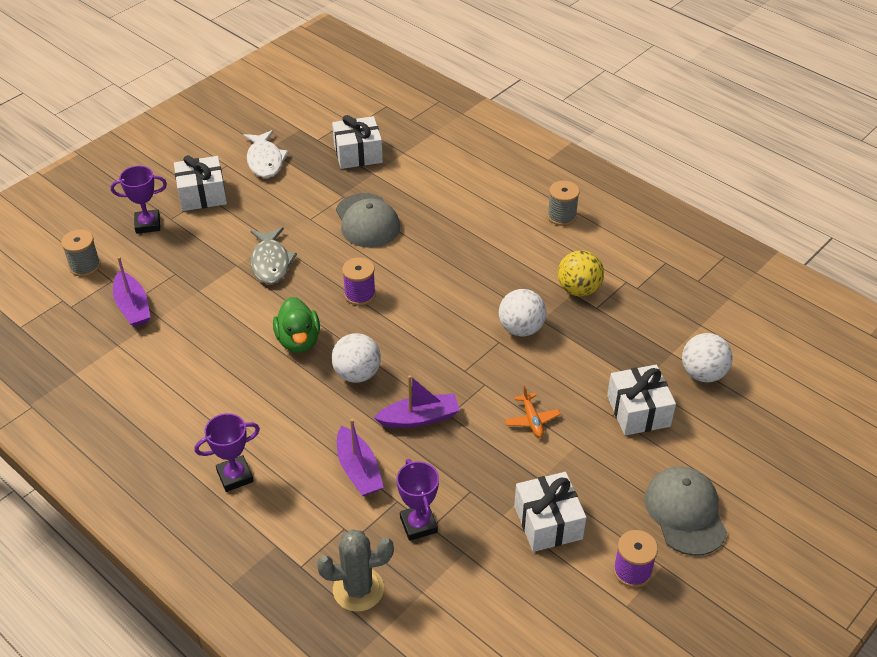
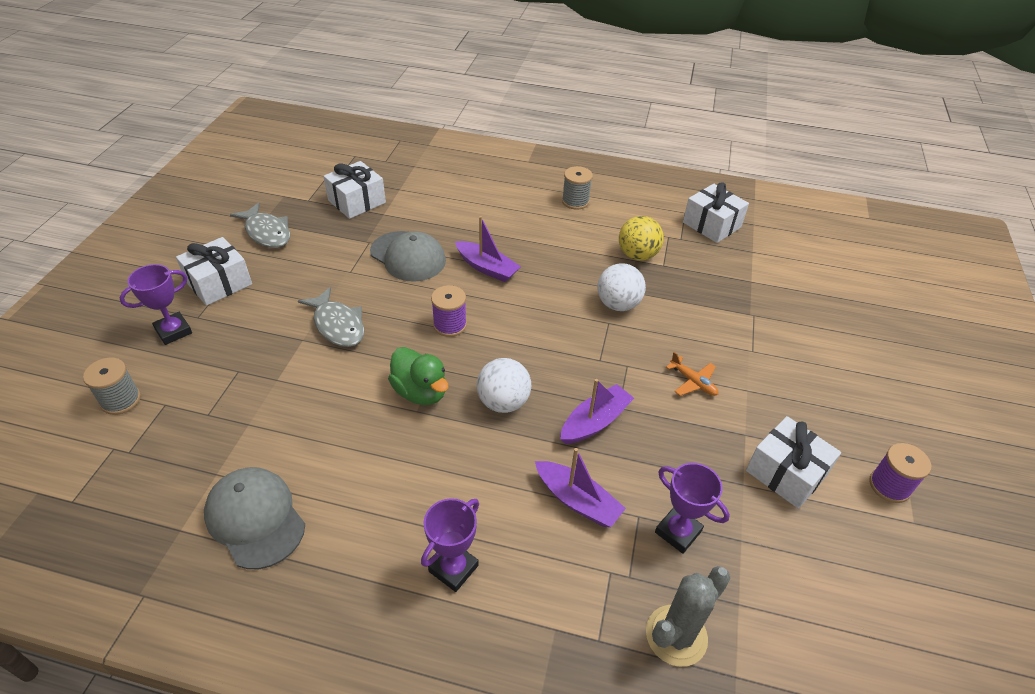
camera: 30 degrees left, 0 degrees up
(133, 307) = (209, 424): purple boat -> purple boat (487, 268)
(265, 160) = (267, 232): white fish -> grey fish
(638, 411) = (769, 339): white gift -> white gift (711, 225)
(685, 512) = (879, 412): grey cap -> grey cap (255, 518)
(703, 373) = (788, 289): white ball -> none

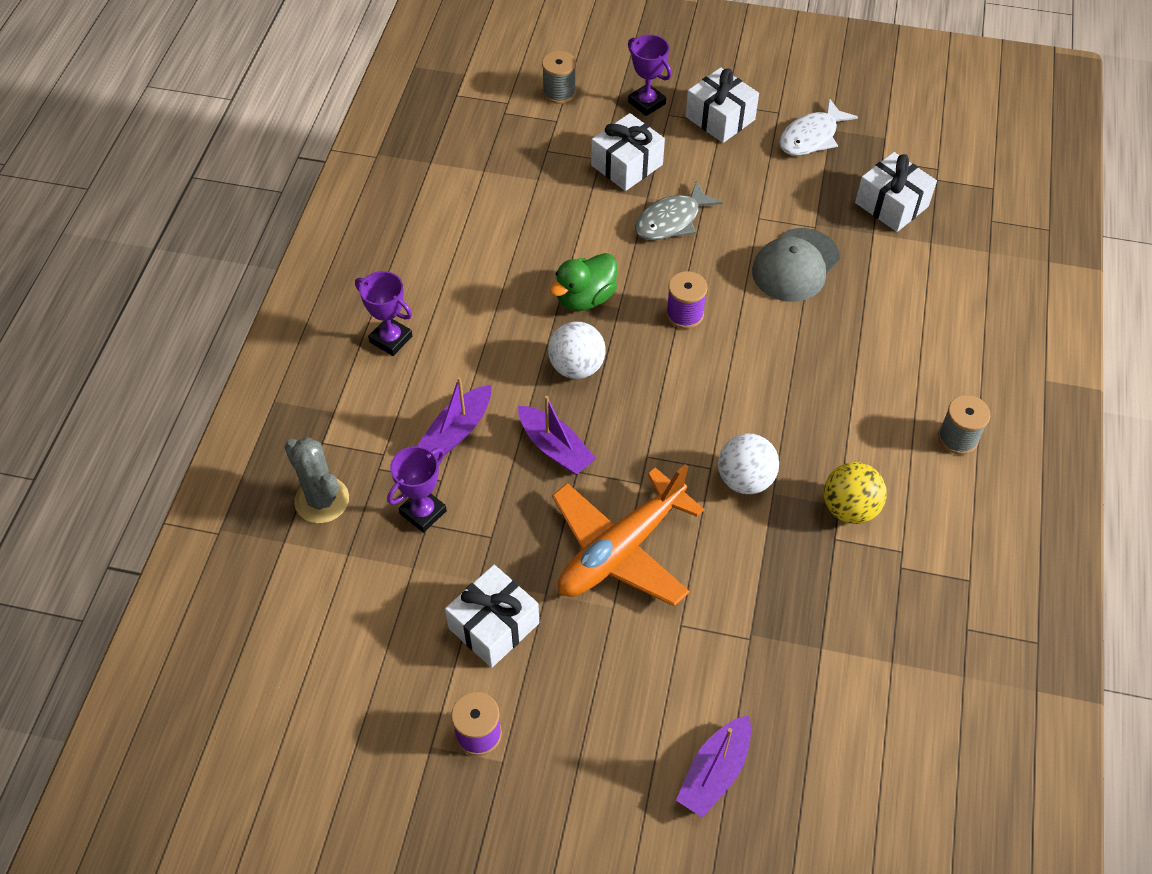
camera: 90 degrees right, 10 degrees up
(255, 518) = (440, 204): grey cap -> none
(267, 232) = (811, 137): grey fish -> white fish
(487, 268) = (789, 342): purple boat -> purple boat (714, 772)
(693, 382) = (621, 549): orange plane -> orange plane, size x2.48
(711, 225) = (945, 614): white gift -> white gift (627, 165)

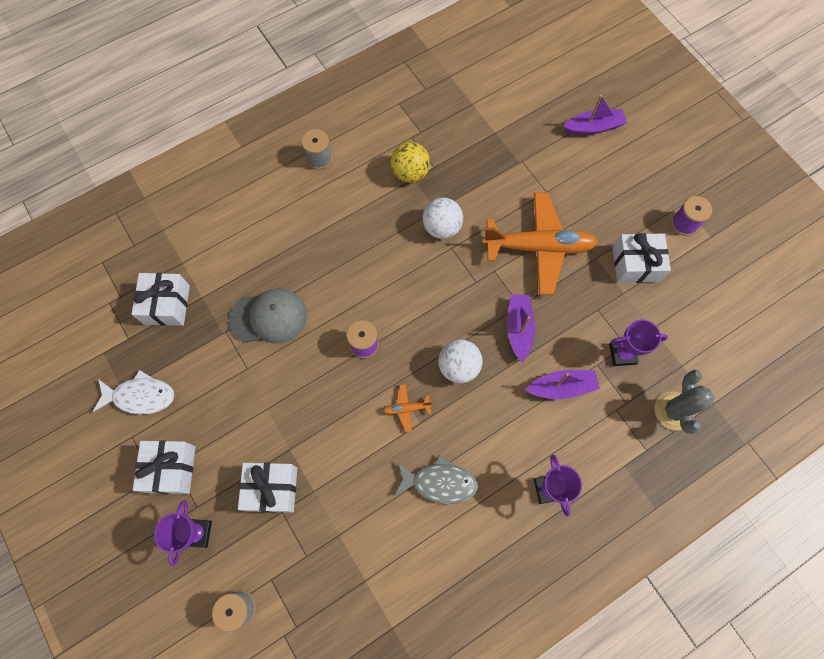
camera: 135 degrees left, 15 degrees up
(585, 298) = (406, 408): green duck -> orange plane
(671, 220) = (296, 416): grey fish -> grey fish (439, 482)

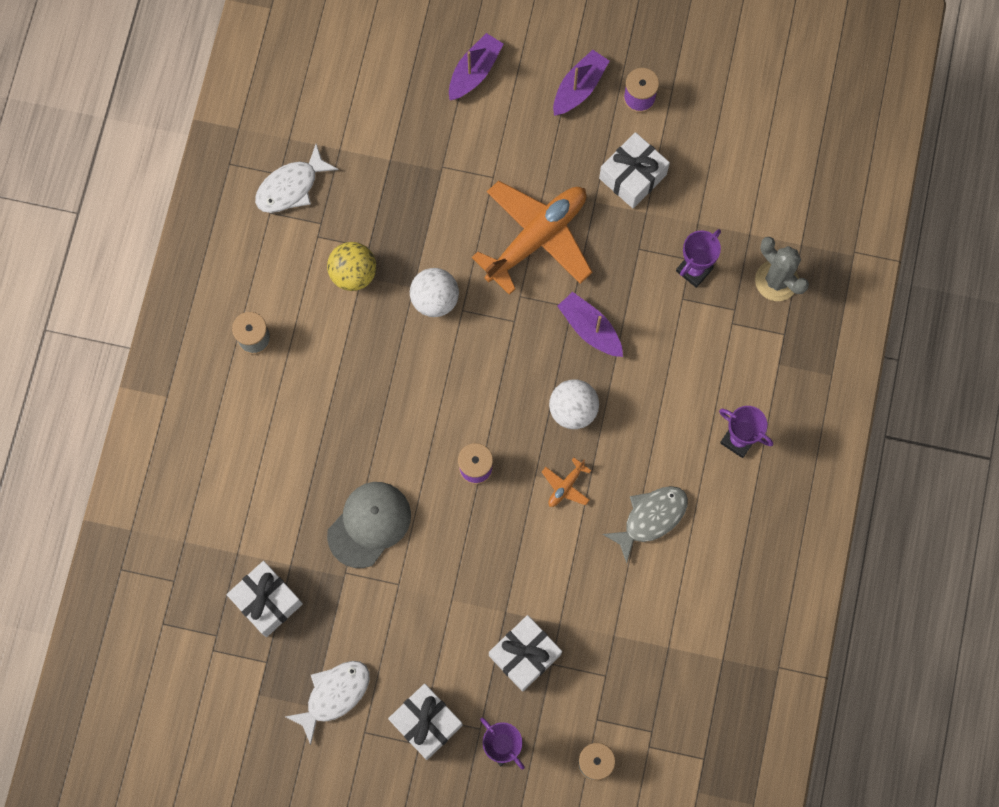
camera: 45 degrees left, 5 degrees up
(424, 100) = (291, 187): none -> white fish
(561, 387) = (672, 346): purple boat -> purple boat (579, 88)

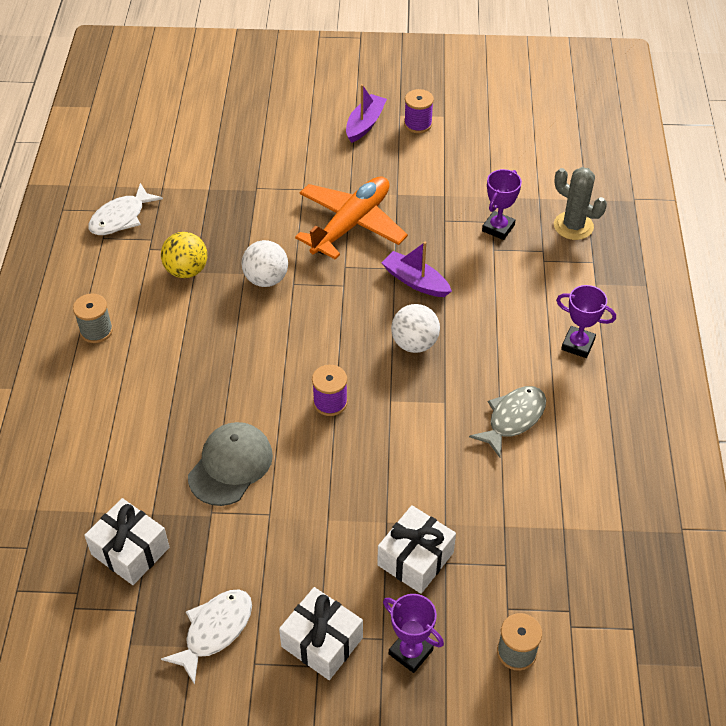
camera: 10 degrees left, 25 degrees down
(474, 72) = (273, 125): purple boat -> none
(566, 486) = (422, 404): orange plane -> none
(632, 176) = (426, 173): white gift -> none

